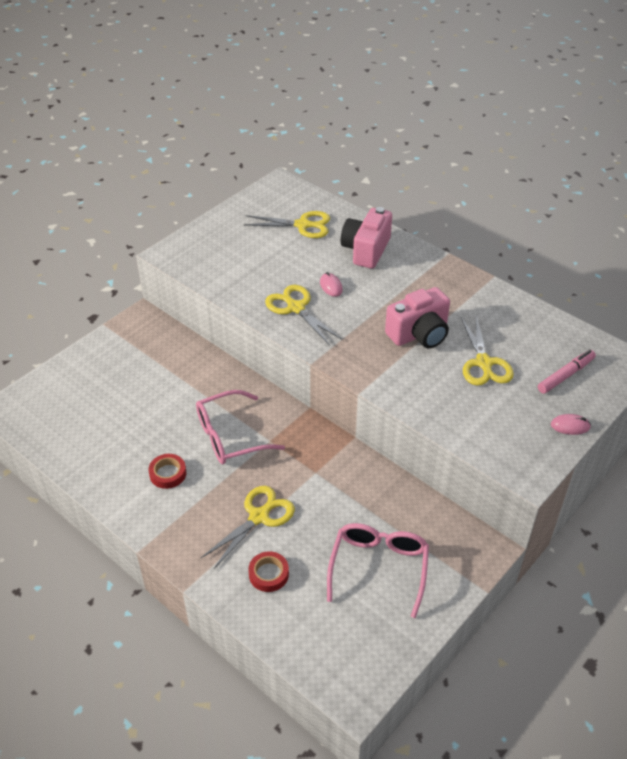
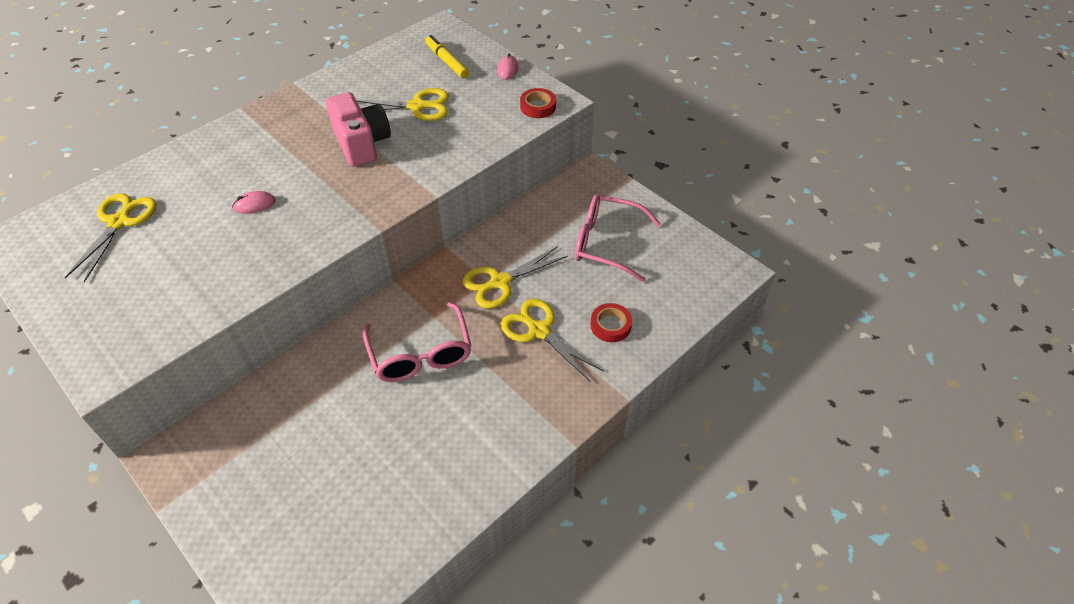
camera: 85 degrees left, 5 degrees up
(168, 474) = (466, 417): red tape -> red tape (538, 107)
(295, 308) = (280, 238): yellow scissors -> yellow scissors (499, 282)
(366, 250) = (202, 169): pink camera -> none
(565, 375) = (447, 61): pink marker -> yellow marker

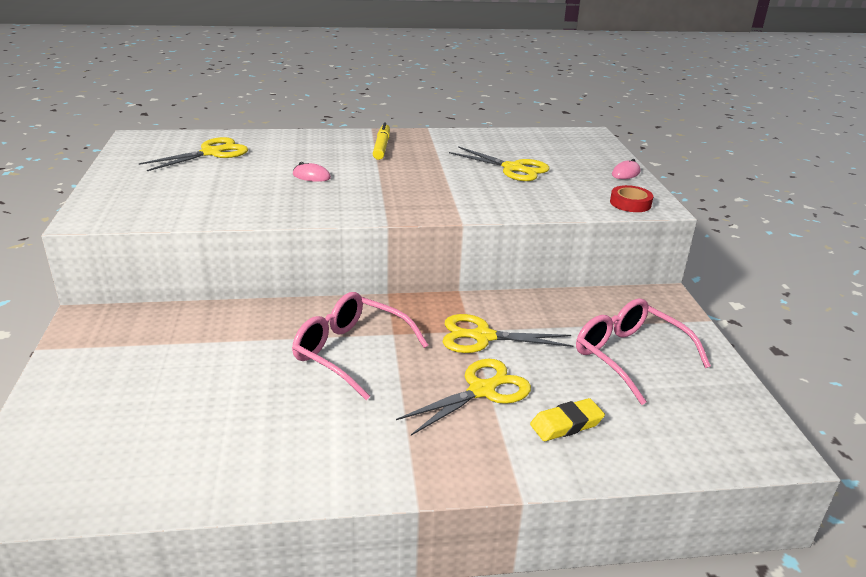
camera: 35 degrees right, 20 degrees down
(362, 143) = (438, 173): pink camera -> none
(420, 353) = (351, 352): pink glasses -> pink glasses turned 105 degrees clockwise
(447, 61) = (572, 153): yellow marker -> yellow marker (382, 147)
(539, 330) = (482, 390): yellow scissors -> yellow scissors turned 60 degrees clockwise
(610, 325) = (566, 424): red tape -> yellow eraser

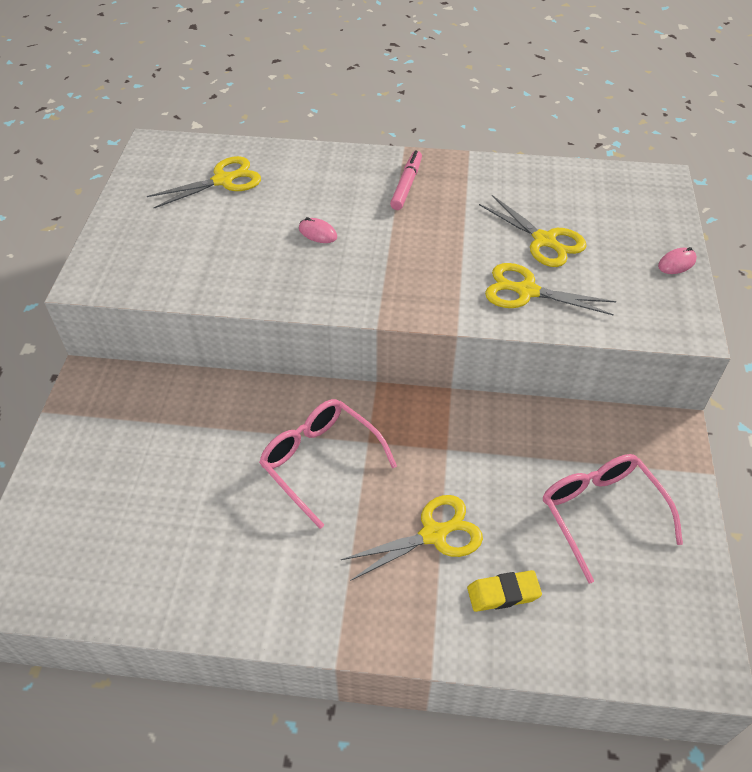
camera: 15 degrees right, 20 degrees up
(382, 147) = (406, 185): yellow marker -> pink marker
(482, 337) = (455, 460): yellow scissors -> yellow scissors (526, 291)
(630, 203) = (660, 321): red tape -> none

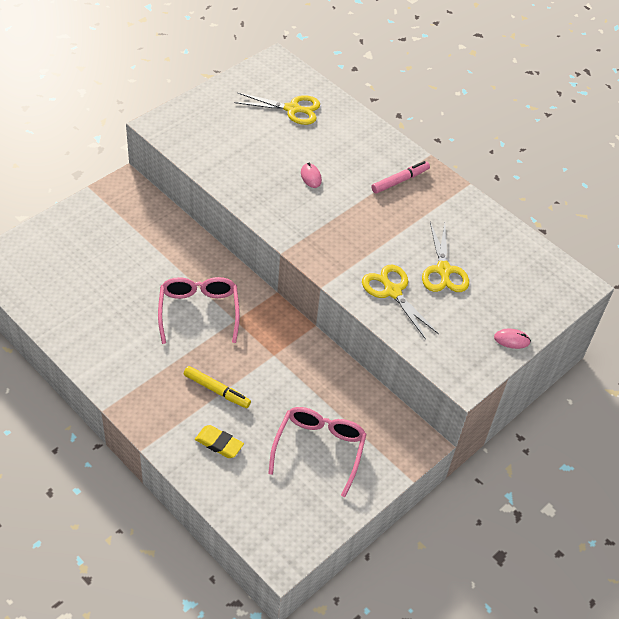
camera: 35 degrees right, 0 degrees up
(434, 534) = (217, 390): yellow scissors -> yellow marker

